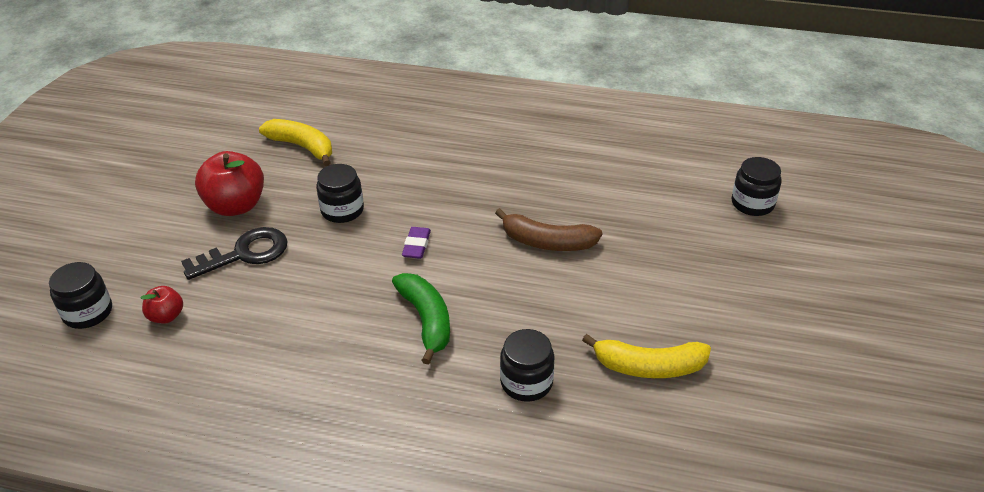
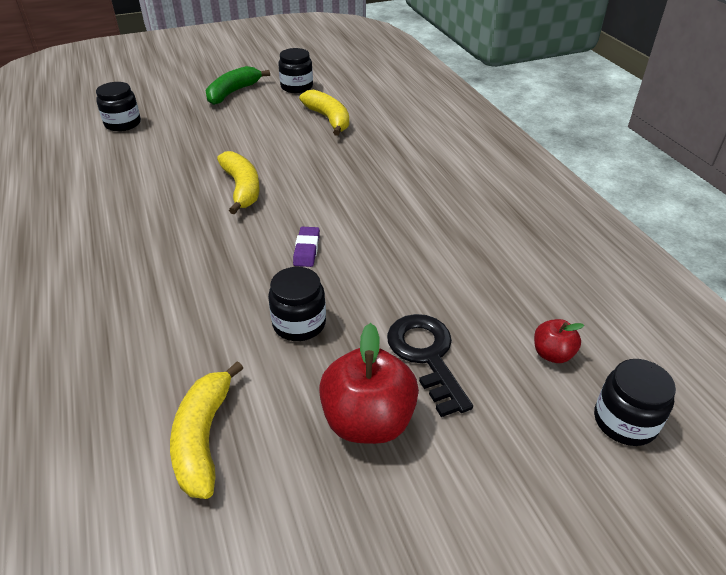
camera: 125 degrees left, 0 degrees up
(245, 253) = (426, 356): black key -> black key turned 45 degrees clockwise
(416, 246) = (306, 250): purple eraser -> purple eraser turned 60 degrees counterclockwise
(426, 320) = (383, 207): green banana -> green banana (233, 92)
(526, 382) = (388, 151): black jar -> black jar (297, 87)
(547, 242) = (242, 188): brown banana -> yellow banana

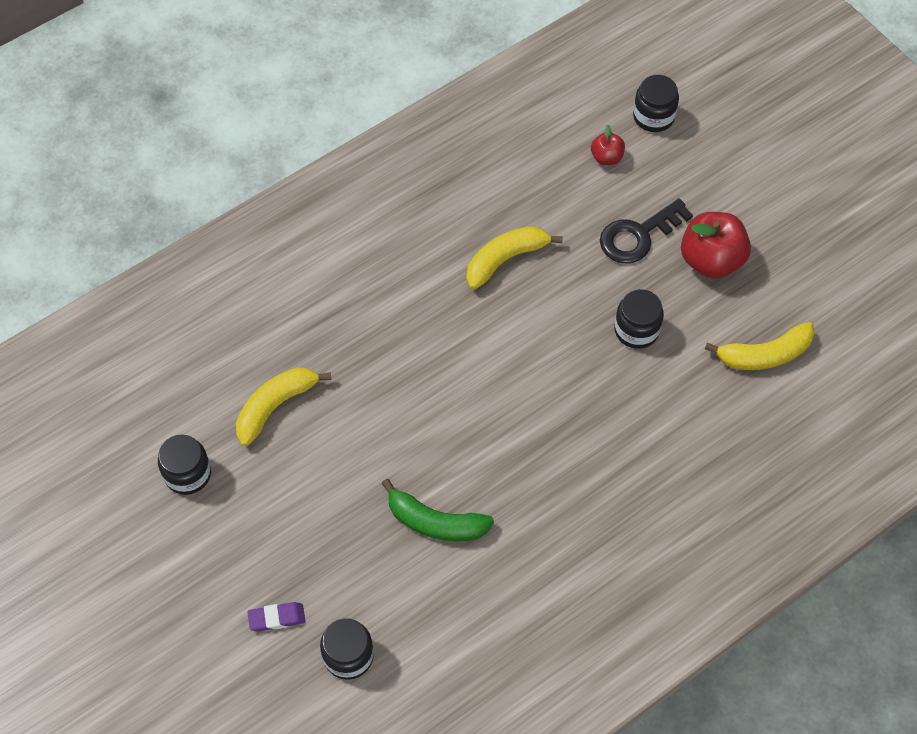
camera: 105 degrees left, 20 degrees up
(233, 92) = (224, 552): green banana -> green banana (435, 522)
(242, 188) = (458, 447): yellow banana -> yellow banana (506, 259)
(306, 250) = (541, 353): purple eraser -> purple eraser (277, 618)

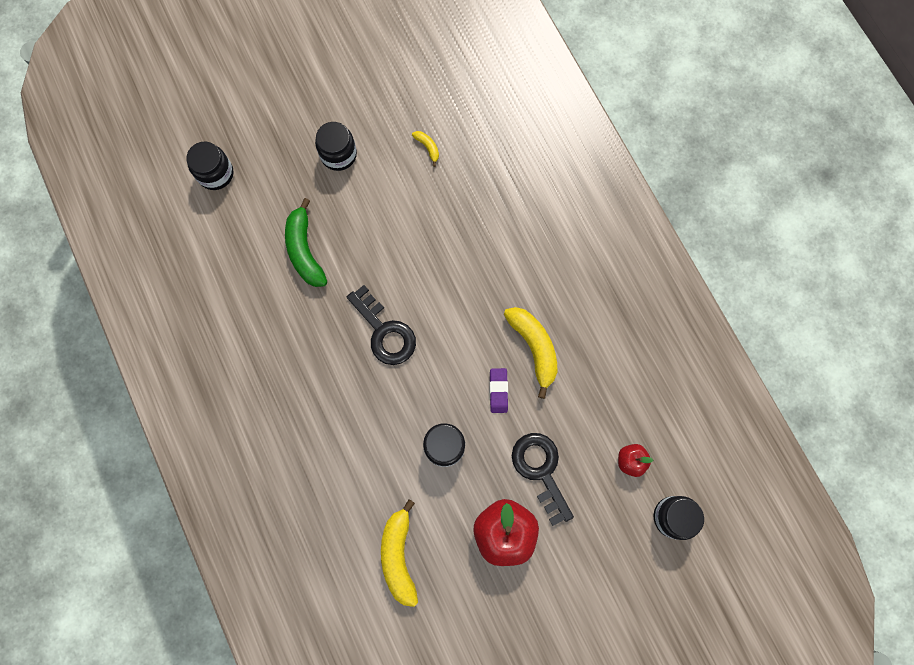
camera: 100 degrees right, 15 degrees up
(187, 474) = (383, 81): black jar -> black jar (338, 154)
(275, 406) = (428, 148): yellow banana -> yellow banana, size x0.47
(277, 618) = (256, 129): purple eraser -> purple eraser (498, 391)
(435, 522) = (305, 250): green banana -> green banana turned 45 degrees counterclockwise
(519, 413) = (385, 331): none -> black key

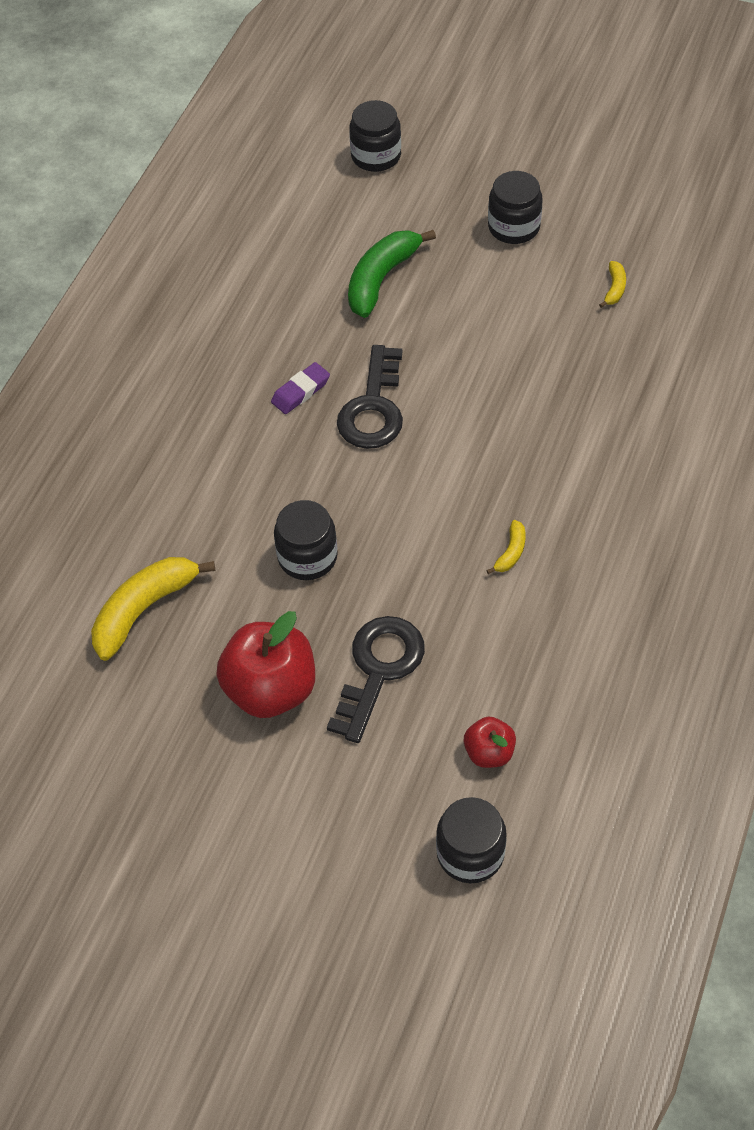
camera: 50 degrees right, 20 degrees down
(498, 391) = (424, 557): purple eraser -> purple eraser (300, 391)
(534, 348) = (511, 552): yellow banana -> yellow banana, size x0.47

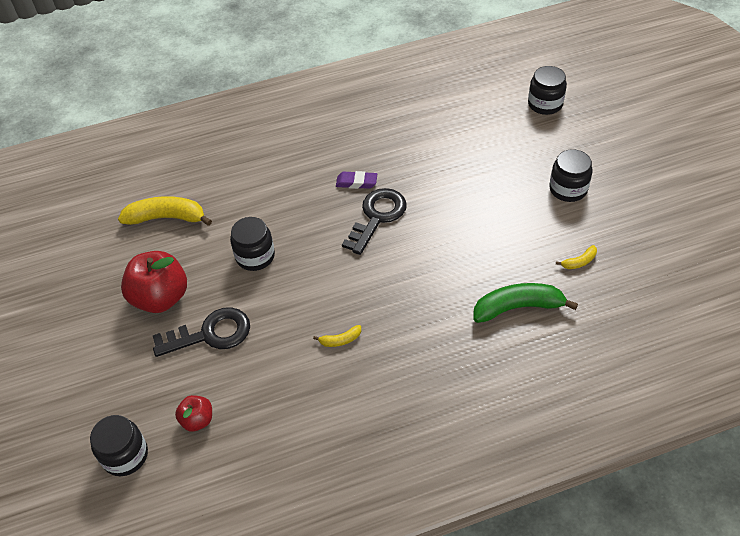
camera: 50 degrees right, 5 degrees down
(373, 407) = (377, 217): black key -> black key turned 150 degrees clockwise
(381, 279) = (465, 162): green banana -> green banana (518, 307)

